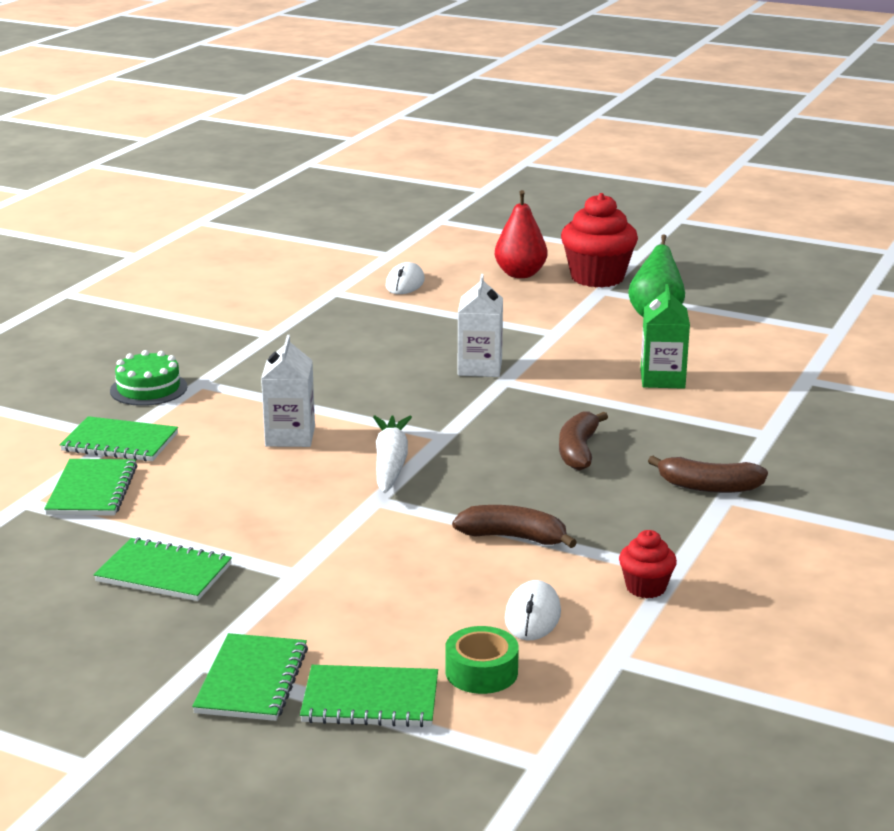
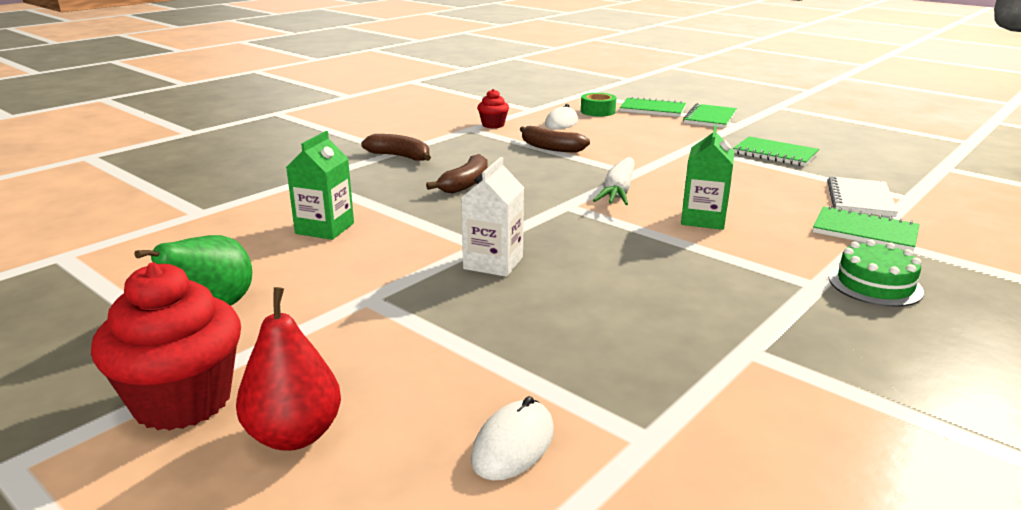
camera: 165 degrees left, 0 degrees up
(92, 490) = (860, 199): green notebook -> white notebook
(290, 436) = (703, 219): white carton -> green carton

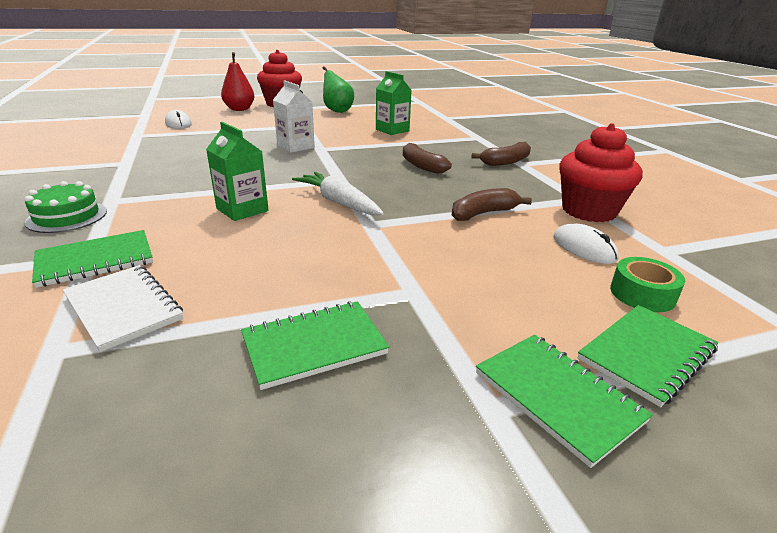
camera: 120 degrees right, 5 degrees up
(493, 125) = (589, 211): red cupcake -> red cupcake, size x1.96

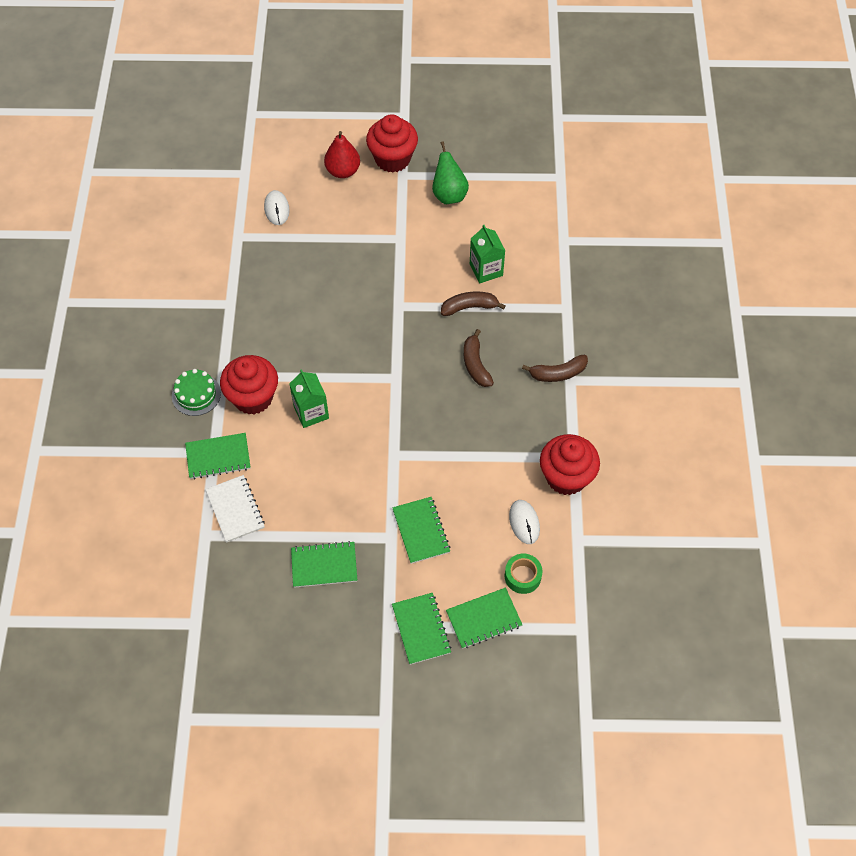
camera: 20 degrees right, 30 degrees up
(156, 209) = (253, 397): none -> red cupcake
(295, 146) = (377, 296): white carton -> none
(339, 202) = (382, 417): white carrot -> none
(455, 277) = (421, 531): none -> green notebook
(483, 213) = (482, 460): brown banana -> brown banana (469, 307)

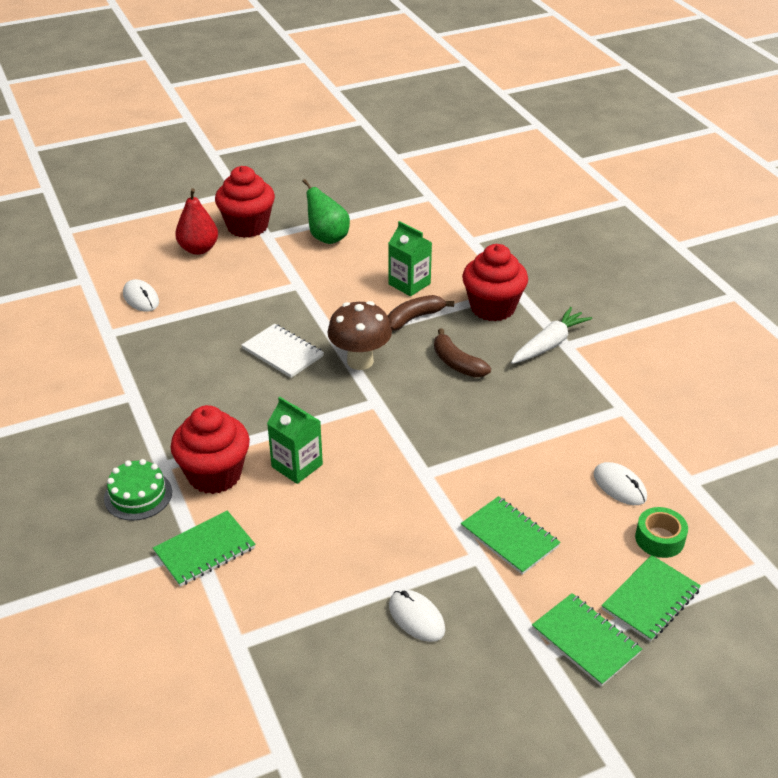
camera: 25 degrees left, 20 degrees down
(235, 509) = (261, 599): white notebook -> white notebook (282, 352)
(324, 565) = (416, 617): green notebook -> white mouse
(405, 334) = (360, 361): none -> brown mushroom
(558, 373) = (549, 344): brown banana -> white carrot
(566, 477) = (630, 429): red cupcake -> red cupcake (492, 308)

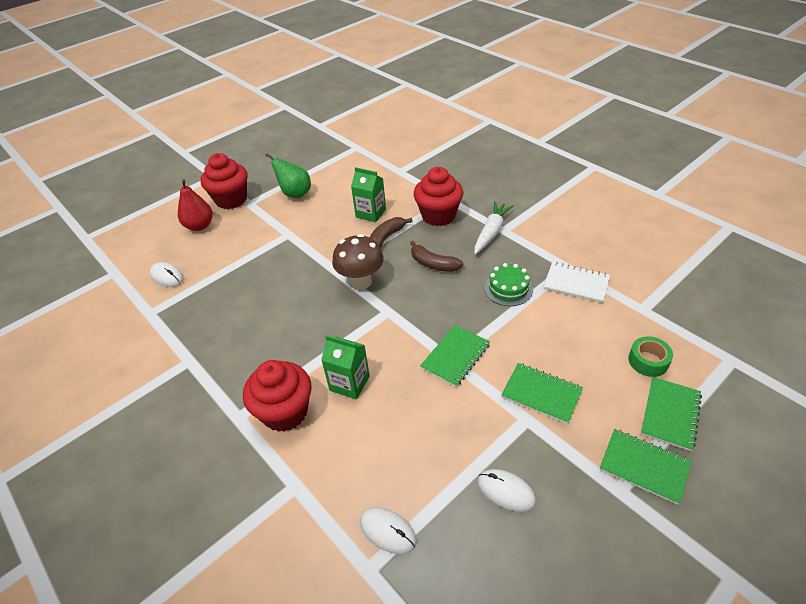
camera: 15 degrees left, 5 degrees up
(138, 495) = (226, 451): green cake -> green cake (508, 288)
(204, 550) = (304, 486): green notebook -> green notebook (455, 356)
(282, 352) = (298, 291): white notebook -> white notebook (576, 284)
(619, 486) = (597, 327): white mouse -> white mouse (388, 531)

